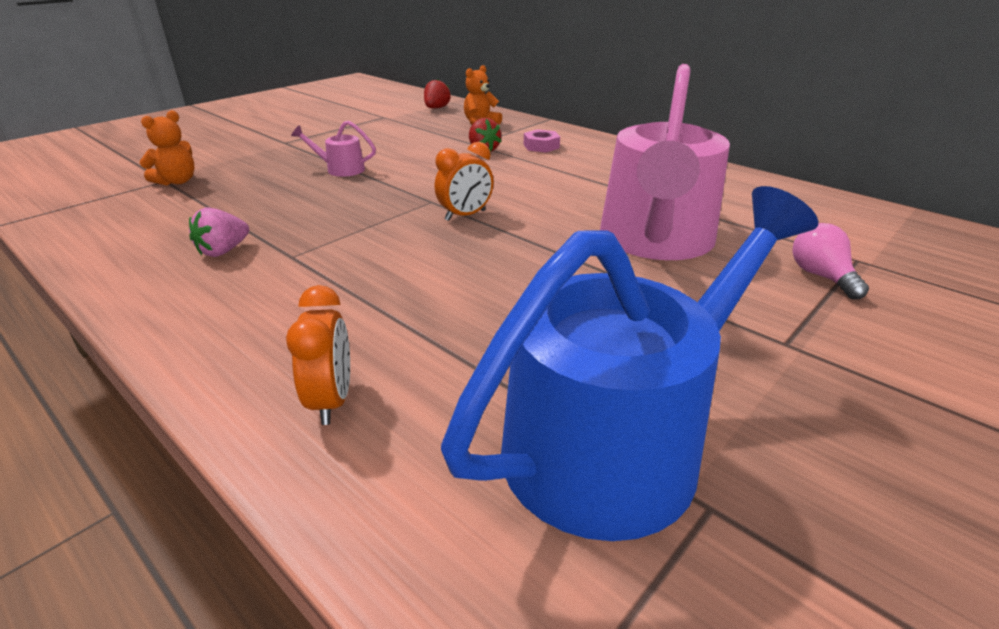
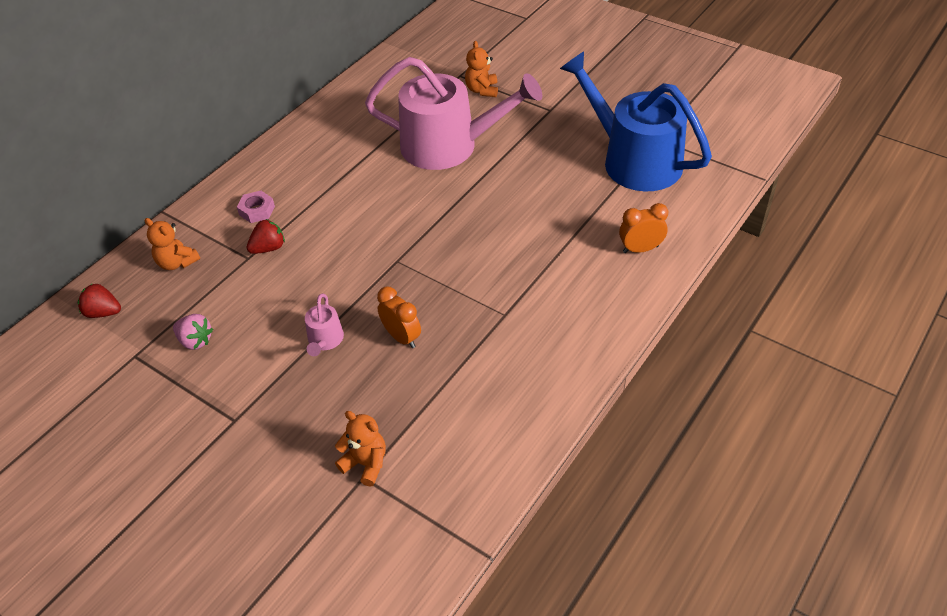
camera: 95 degrees left, 15 degrees up
(223, 251) = (505, 357): pink strawberry -> pink strawberry (195, 341)
(465, 215) = (422, 237): orange clock -> orange clock (402, 337)
(821, 276) = (482, 90): pink light bulb -> orange teddy bear

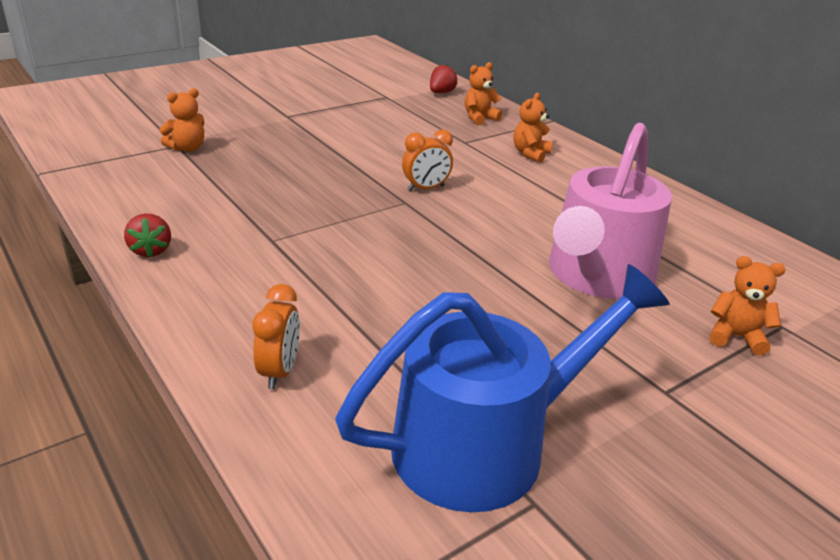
camera: 105 degrees right, 15 degrees down
(195, 341) = (381, 114): pink strawberry -> none
(257, 210) = (530, 154): pink nut -> orange teddy bear
(268, 248) = (471, 151): red strawberry -> red strawberry (151, 250)
(325, 340) = (332, 155): pink watering can -> none
(402, 337) = (300, 185): orange clock -> orange clock (426, 188)

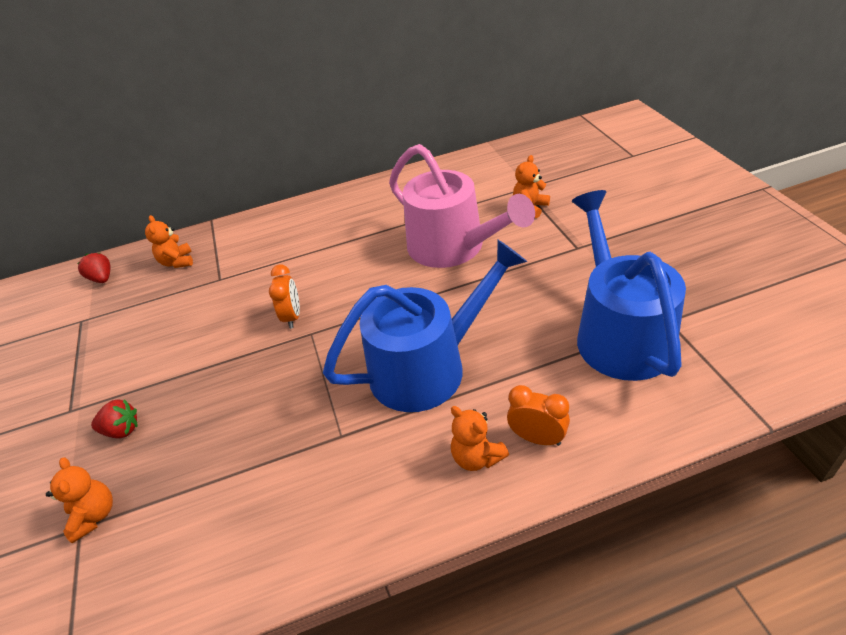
camera: 65 degrees left, 10 degrees up
(151, 250) = (324, 544): red strawberry -> red strawberry (122, 430)
(375, 280) = (427, 367): none -> blue watering can
(530, 154) = (264, 244): orange teddy bear -> orange teddy bear (477, 457)

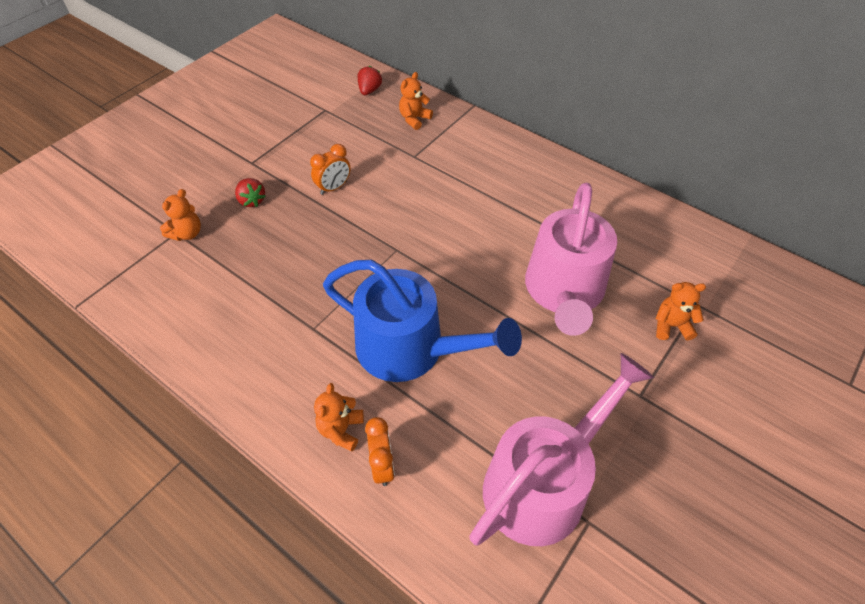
camera: 50 degrees right, 10 degrees up
(292, 317) = (405, 227): orange clock -> orange clock (333, 188)
(620, 333) = (543, 483): blue watering can -> pink watering can

